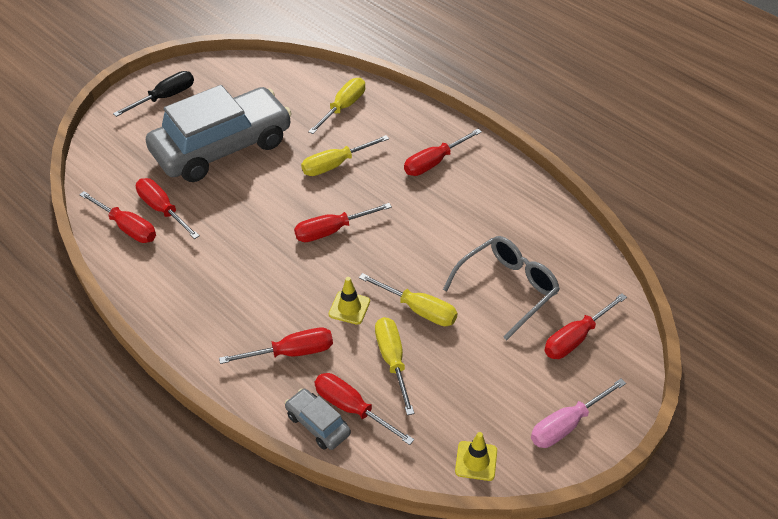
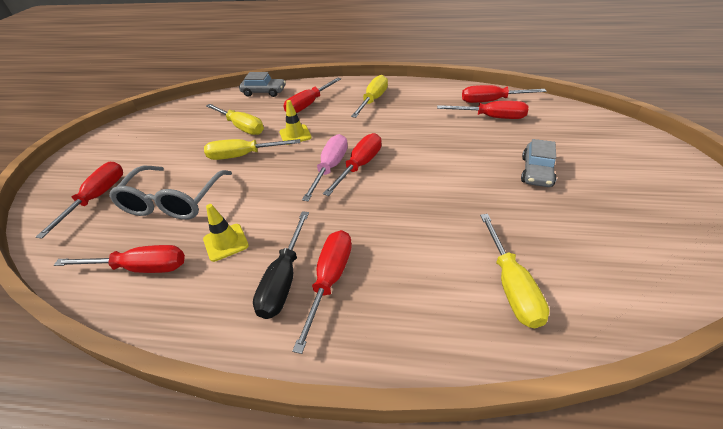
camera: 145 degrees right, 5 degrees down
(165, 97) = (663, 180): black screwdriver -> black screwdriver (284, 279)
(222, 147) = (536, 171): grey car -> grey car, size x0.40
(335, 165) = (425, 214): yellow screwdriver -> yellow screwdriver (373, 100)
(352, 408) = (250, 103): red screwdriver -> red screwdriver (141, 268)
(476, 461) = (160, 116): yellow traffic cone -> yellow traffic cone (226, 242)
(566, 425) = (100, 151): pink screwdriver -> pink screwdriver (330, 168)

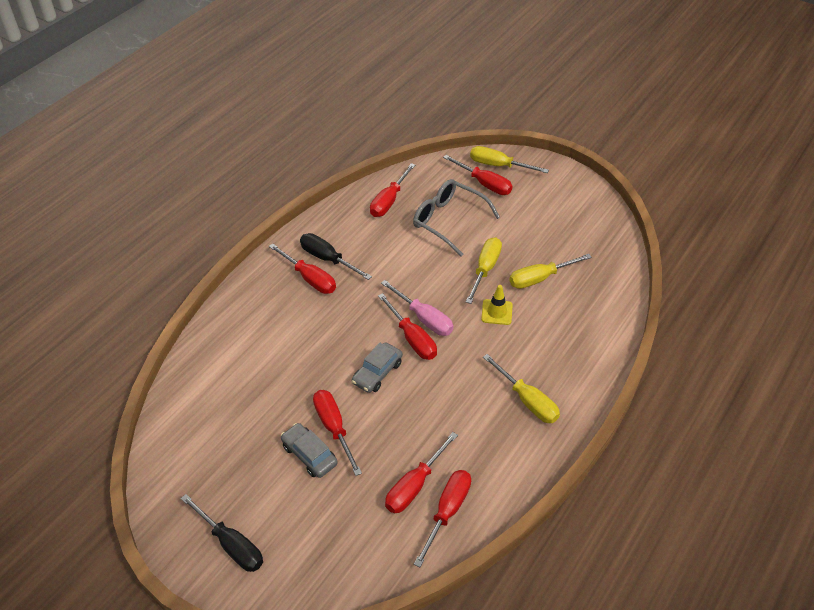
camera: 115 degrees right, 5 degrees up
(226, 242) = (381, 240): yellow traffic cone -> none
(264, 92) = (613, 313): grey car -> grey car (377, 373)
(308, 104) = (554, 341): red screwdriver -> red screwdriver (334, 428)
(511, 285) = (234, 359): yellow screwdriver -> yellow screwdriver (498, 165)
(660, 175) = (231, 544): none -> black screwdriver

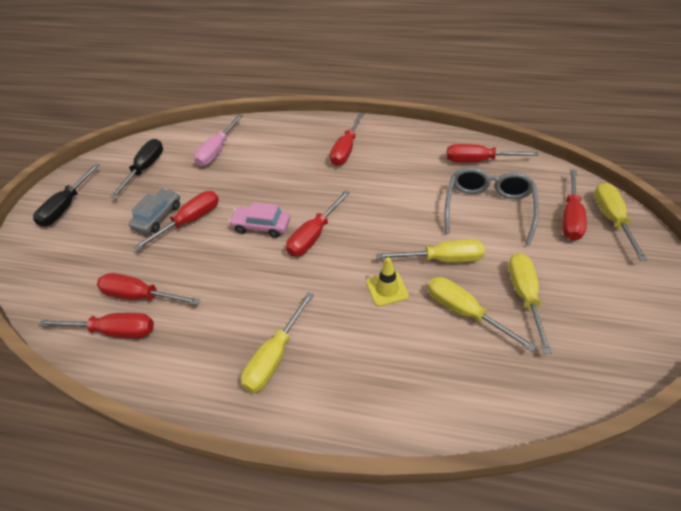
camera: 70 degrees right, 0 degrees up
(327, 259) = (375, 151): black screwdriver -> black screwdriver (145, 169)
(377, 373) = (261, 226): grey car -> pink car
(424, 318) = (344, 235): pink screwdriver -> pink screwdriver (217, 151)
(541, 242) = (524, 296): none -> yellow screwdriver

